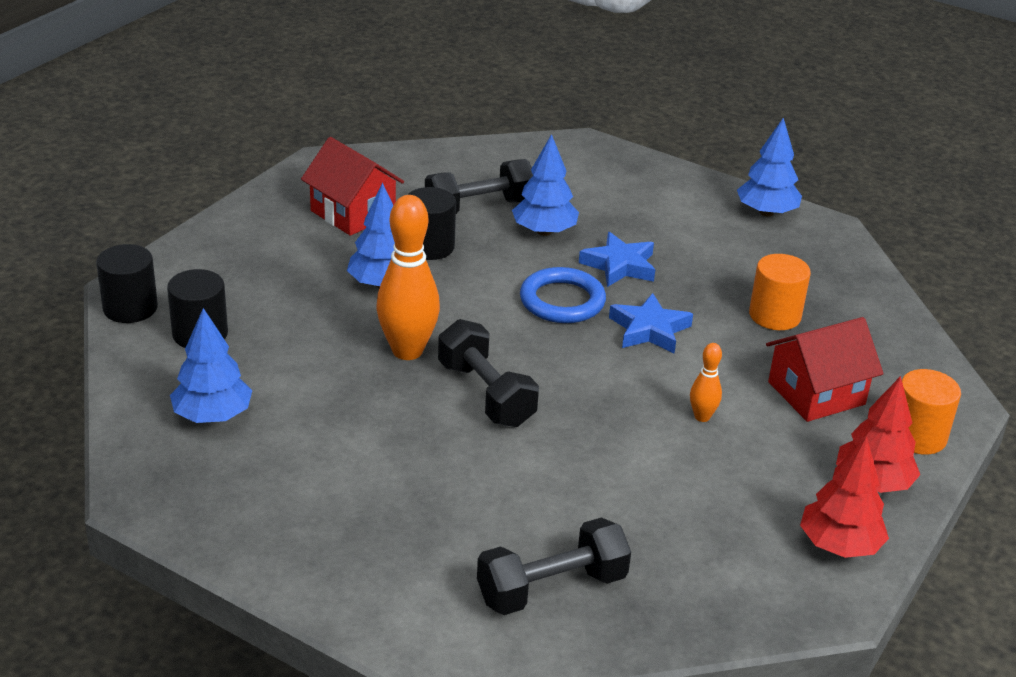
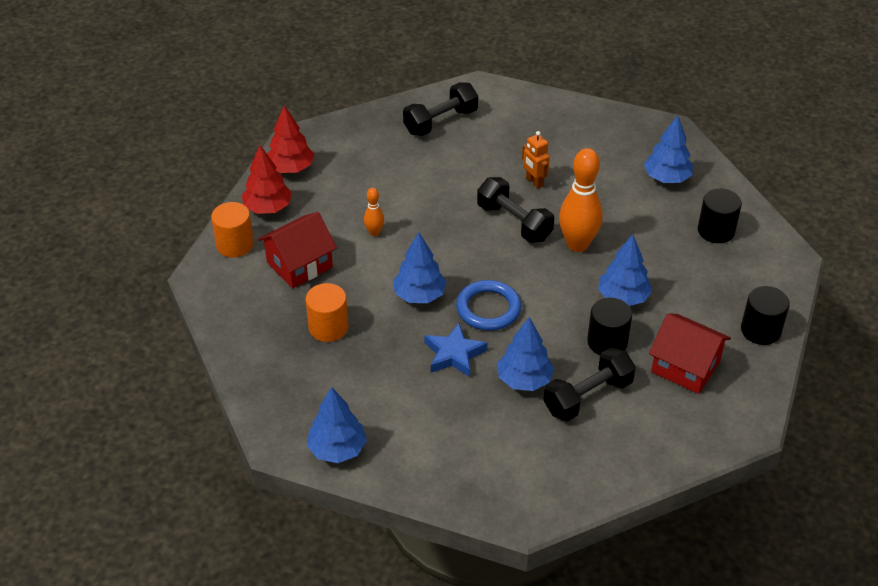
camera: 170 degrees right, 10 degrees up
(130, 308) = (775, 241): black cylinder -> black cylinder (760, 330)
(427, 447) = (534, 182): none -> orange robot
(649, 330) = (419, 295): blue star -> blue tree

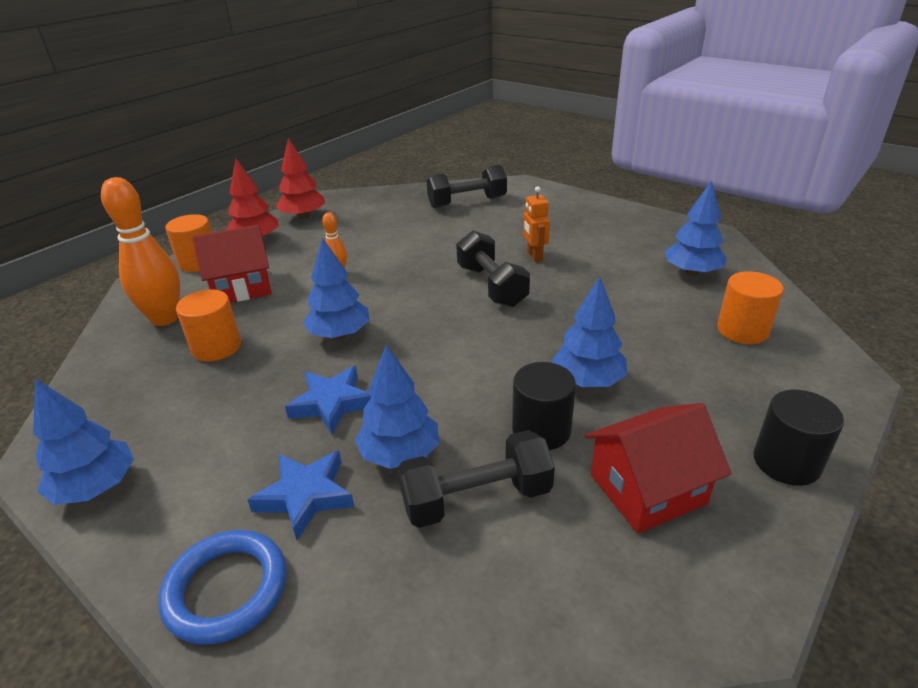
camera: 20 degrees right, 10 degrees down
(481, 421) = (305, 496): none -> blue star
(488, 309) = (408, 362): blue ring -> blue ring (226, 589)
(577, 244) = (555, 316): orange bowling pin -> orange bowling pin (165, 319)
(685, 367) = (647, 489): red house -> red house turned 75 degrees counterclockwise
(716, 231) = (742, 330): black cylinder -> orange cylinder

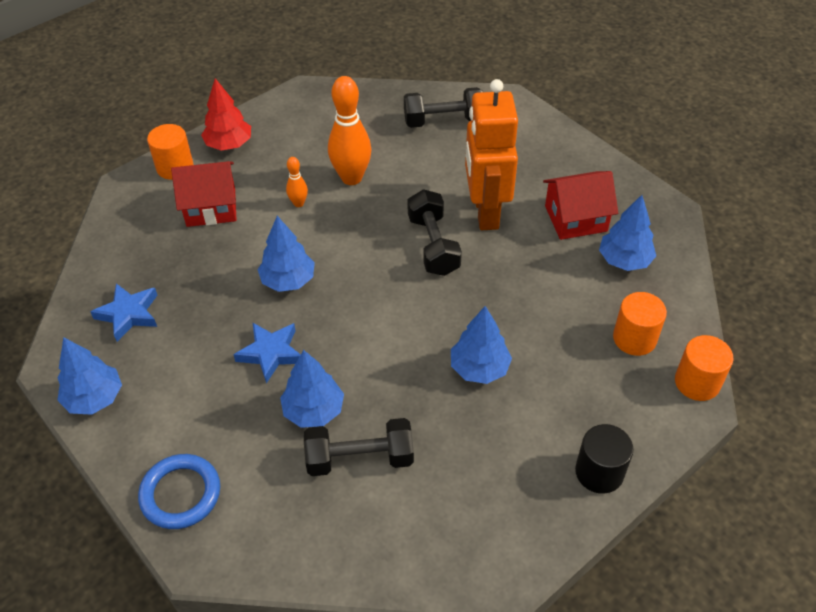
camera: 10 degrees right, 15 degrees up
(165, 319) = (144, 235): orange bowling pin -> orange bowling pin (351, 178)
(216, 347) = (185, 277): orange cylinder -> orange cylinder (697, 382)
(303, 216) = (277, 116): red tree -> none
(305, 496) = (240, 433): blue star -> blue star (128, 314)
(534, 256) = (485, 212): orange robot -> orange robot, size x2.29
(541, 430) = (425, 409): black cylinder -> none
(647, 489) = (485, 474): red house -> red house (576, 218)

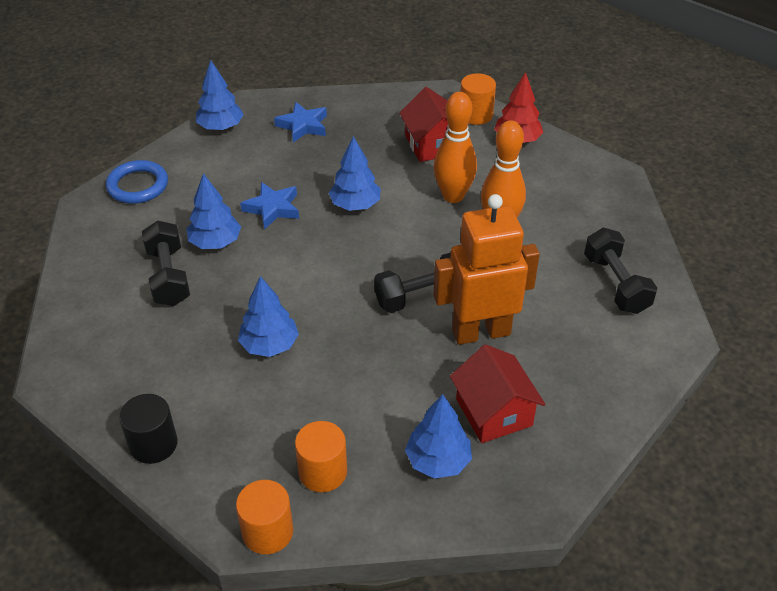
camera: 80 degrees right, 5 degrees down
(298, 203) = (453, 196): orange bowling pin -> orange bowling pin, size x2.06

